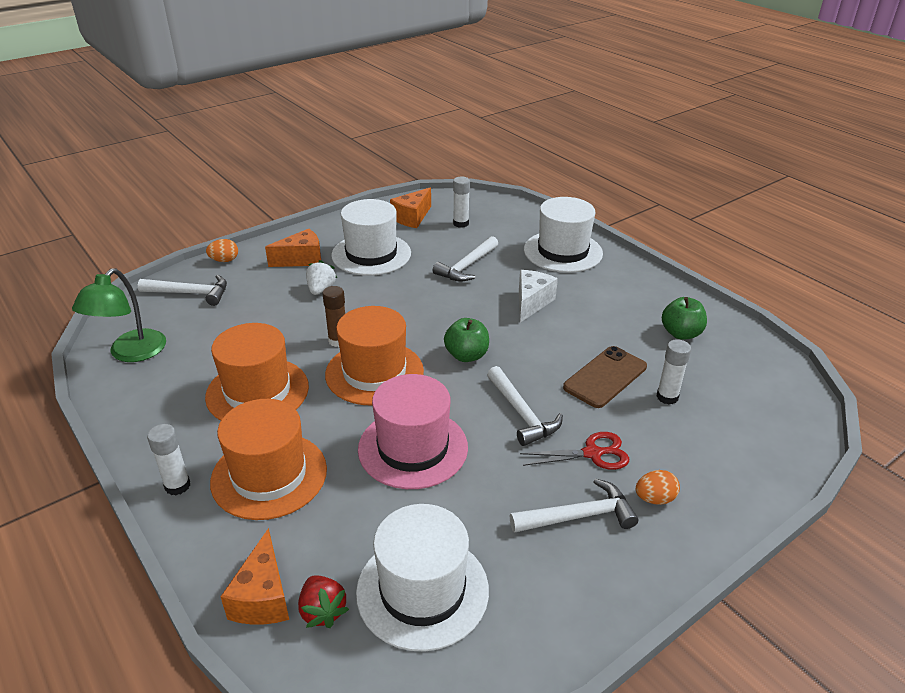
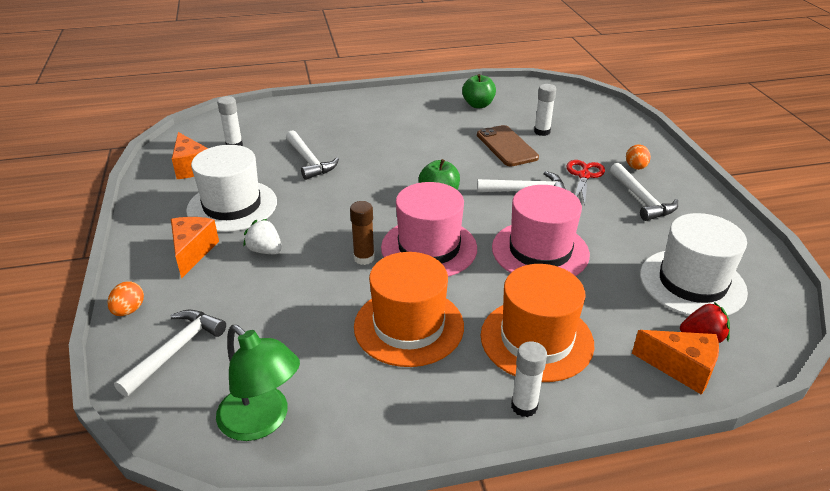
camera: 65 degrees left, 0 degrees up
(374, 373) = (429, 248): orange hat -> pink hat
(532, 303) = (392, 147): white cheese -> none
(563, 251) = (333, 114): white hat -> none
(578, 516) = (641, 199): white hammer -> white hammer turned 150 degrees clockwise

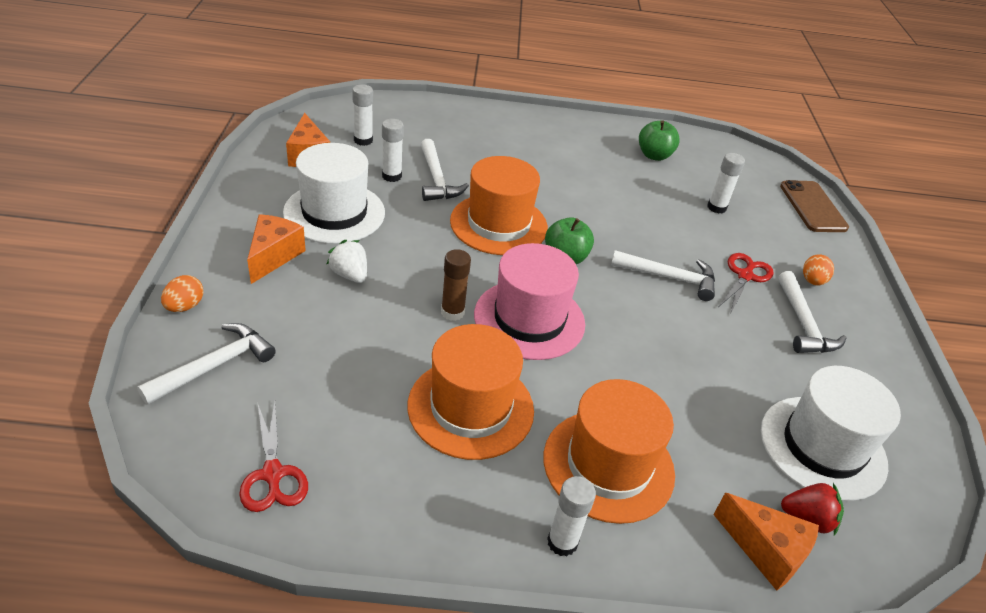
camera: 10 degrees right, 5 degrees up
(262, 421) = (273, 474): green lamp -> red scissors
(270, 167) = (391, 176): none -> white glue stick
(374, 183) = (498, 224): none -> orange hat
(506, 146) = (667, 216): brown phone -> brown phone (812, 207)
(540, 251) = (655, 357): pink hat -> none

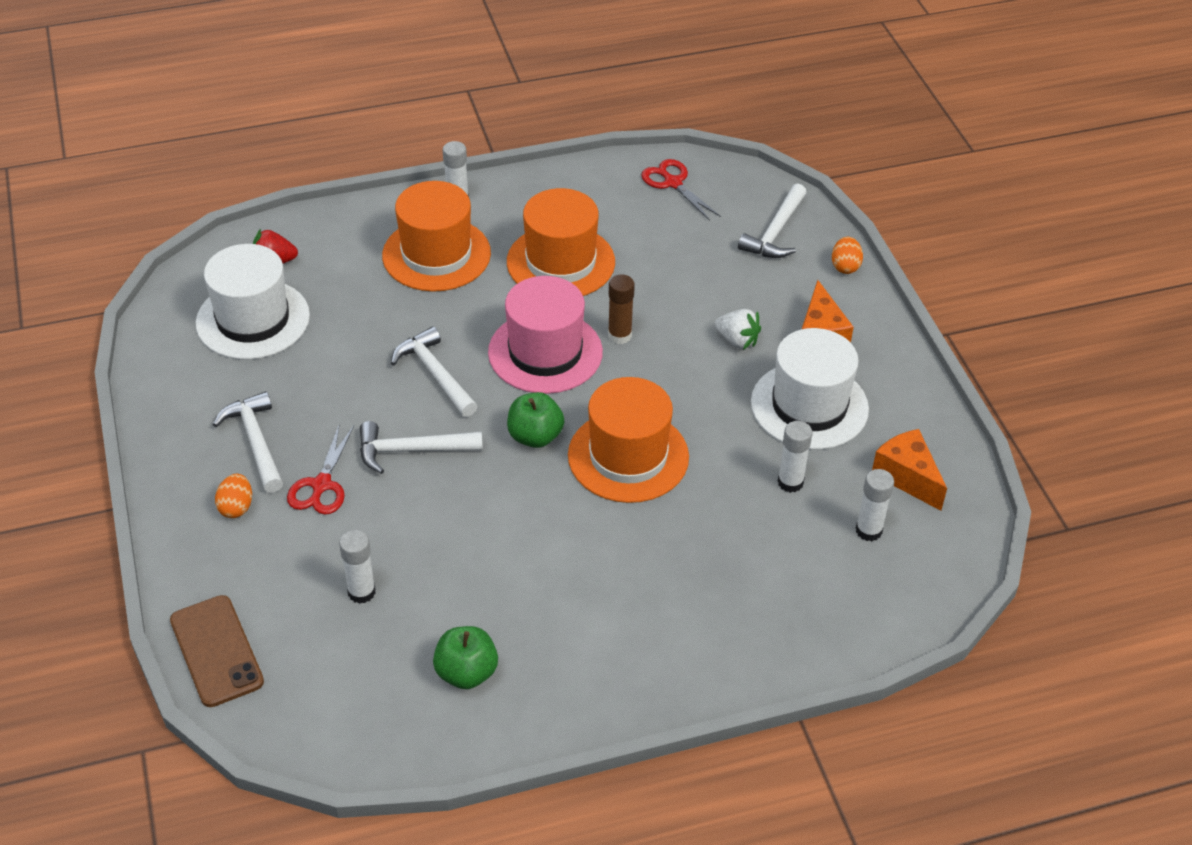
camera: 165 degrees right, 5 degrees up
(437, 179) = (736, 498): white hammer -> white hammer (435, 374)
(765, 551) = (308, 234): orange cheese -> none

